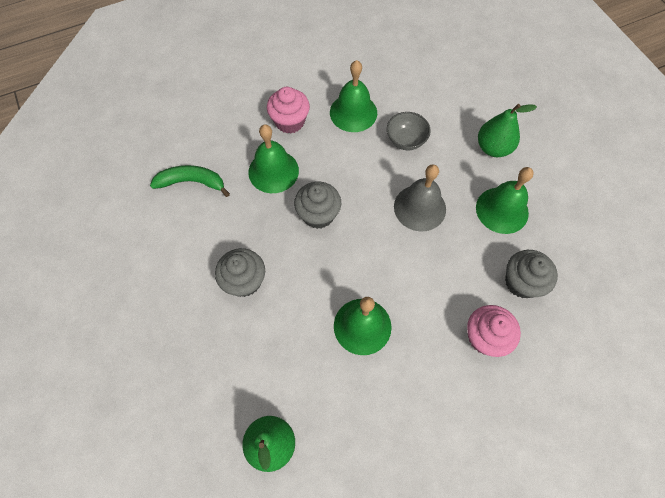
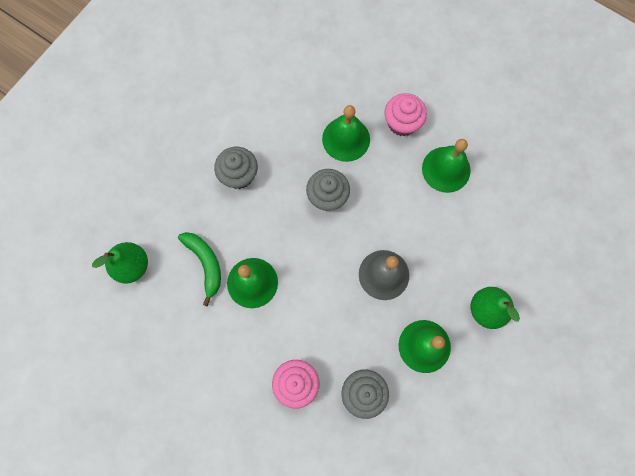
camera: 60 degrees right, 10 degrees up
(192, 182) = (298, 84): green banana -> green banana (205, 263)
(406, 140) = (445, 229): grey bowl -> none

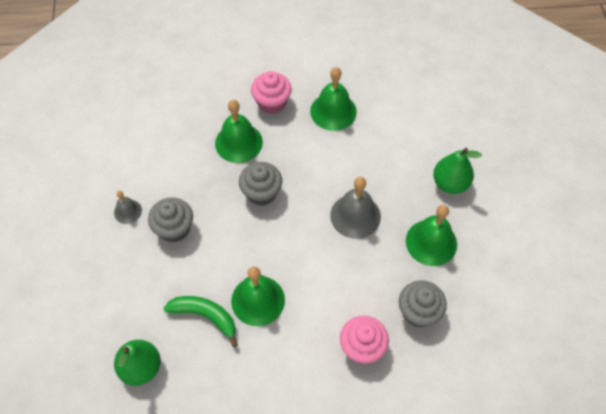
camera: 40 degrees left, 15 degrees down
(217, 134) = (128, 211): none -> grey bell

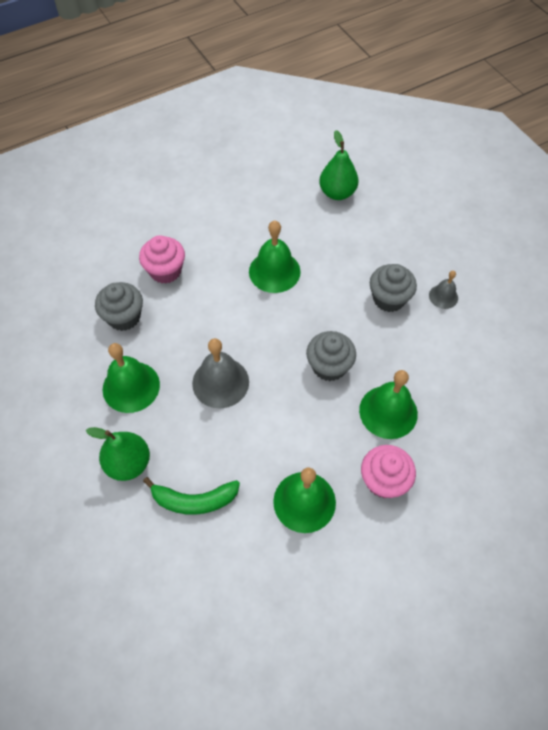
camera: 155 degrees right, 0 degrees up
(205, 316) = (311, 243): green banana -> green banana (194, 500)

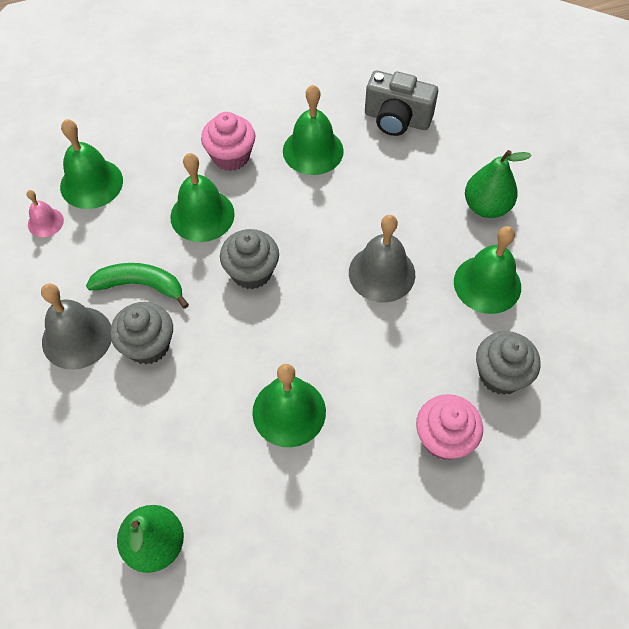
camera: 170 degrees left, 0 degrees up
(194, 500) = (419, 166): green banana -> green banana (140, 285)
(222, 559) = (397, 119): none -> grey camera
(443, 296) = (77, 337): grey bell -> grey bell, size x1.81
(501, 428) = (91, 183): none -> green bell
(520, 383) = (45, 222): none -> pink bell

